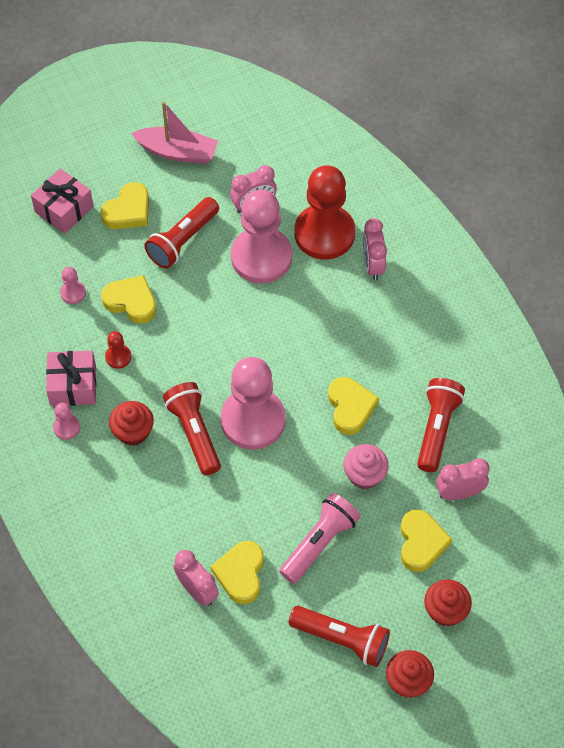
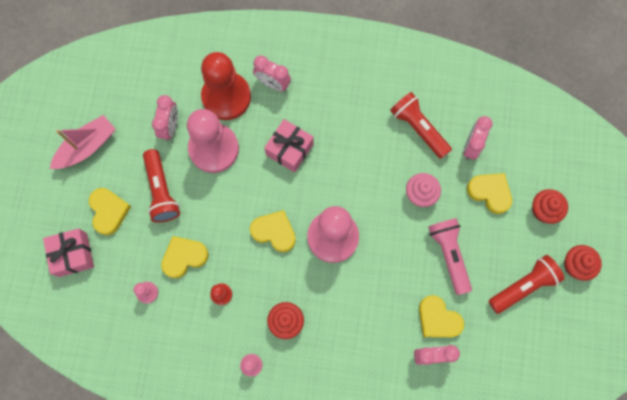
camera: 55 degrees left, 15 degrees up
(73, 385) = (221, 339): pink gift -> pink gift (289, 149)
(194, 433) = (315, 281): red flashlight -> none
(350, 407) = (367, 170): yellow heart -> yellow heart (274, 232)

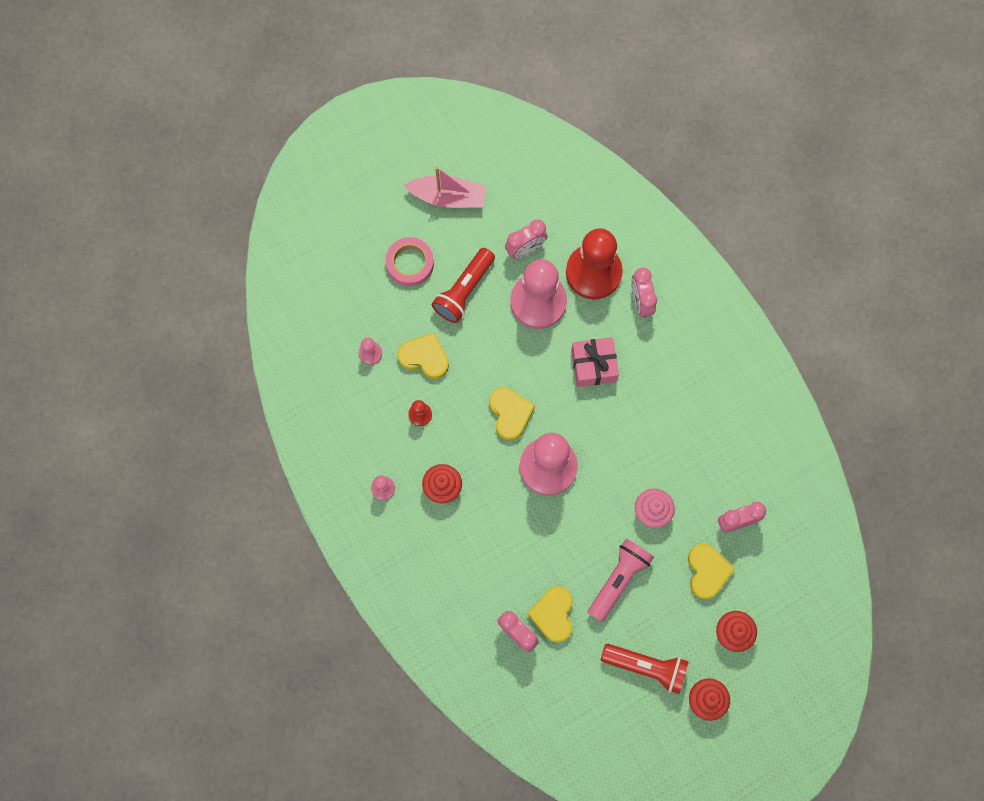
camera: 50 degrees right, 0 degrees up
(73, 255) = (350, 267): pink gift -> none
(109, 211) = (410, 263): yellow heart -> pink tape
(418, 128) = (712, 461): red flashlight -> none

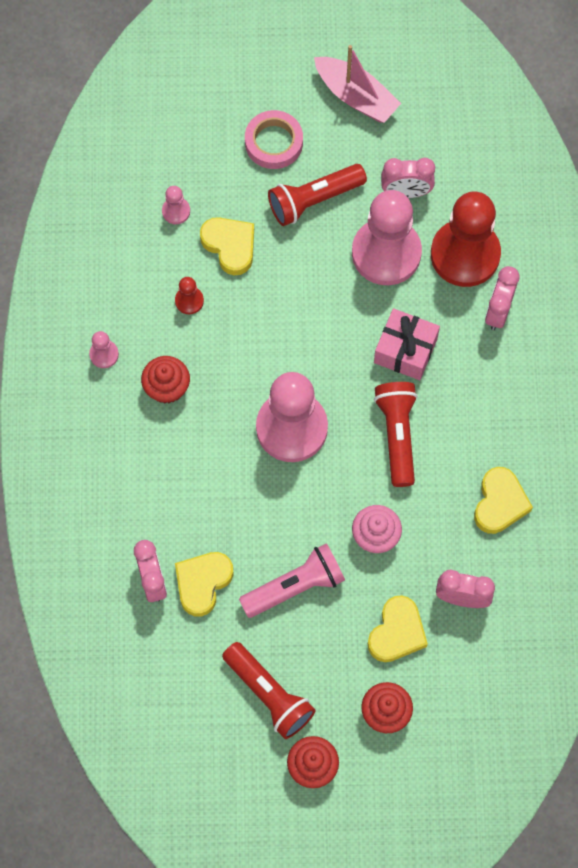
camera: 30 degrees right, 5 degrees down
(510, 414) = (285, 351): yellow heart -> yellow heart (500, 503)
(624, 430) = (397, 435): none -> red flashlight

